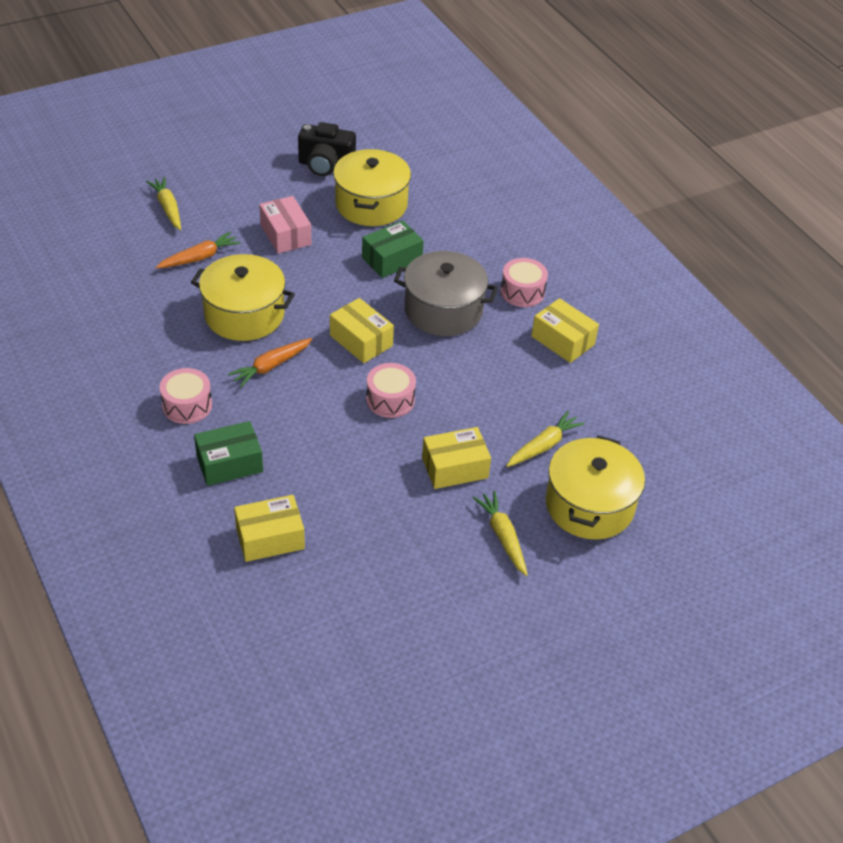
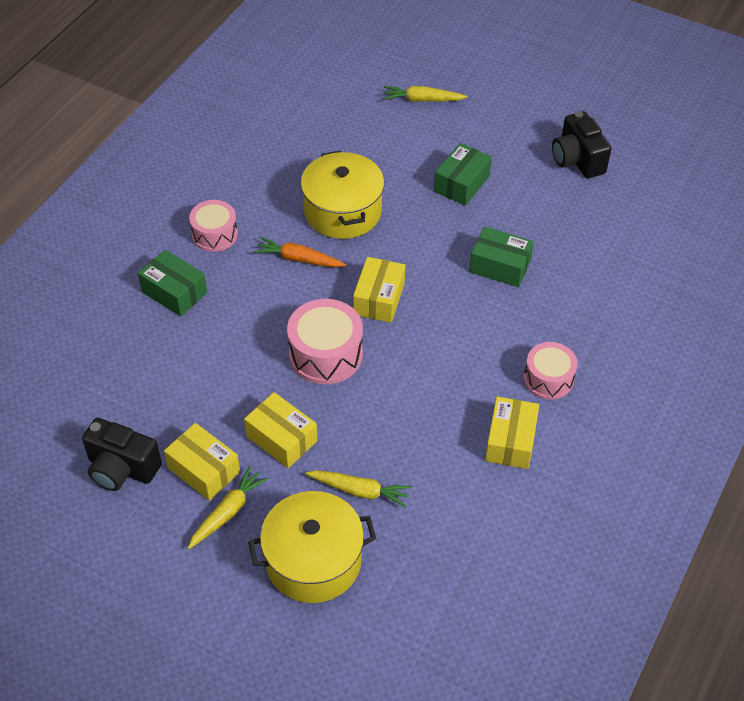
camera: 60 degrees right, 5 degrees up
(168, 208) = (422, 100): yellow carrot -> yellow carrot turned 120 degrees counterclockwise
(200, 257) = (383, 150): orange carrot -> none
(270, 538) = (116, 358): yellow box -> yellow box (204, 470)
(285, 235) = (461, 184): pink box -> green box
(371, 204) = (558, 215): yellow pot -> none
(390, 399) = (325, 354): pink drum -> pink drum, size x1.50
(401, 589) = (122, 469): none -> black camera
(443, 310) = (468, 334): grey pot -> none

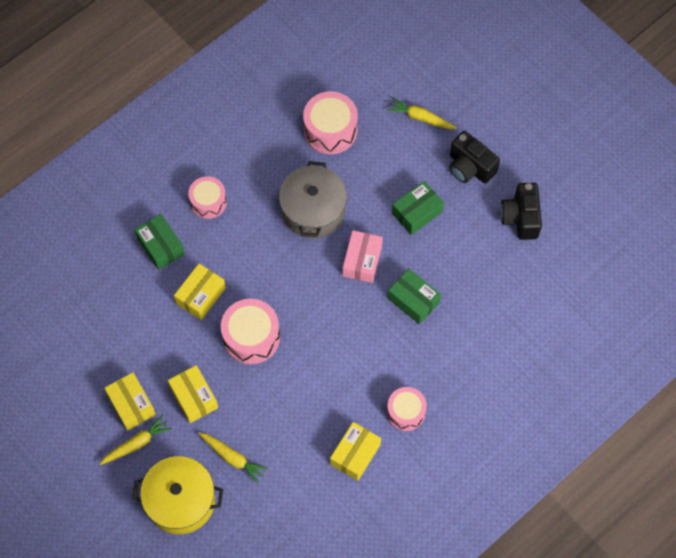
camera: 20 degrees right, 15 degrees up
(122, 469) = (76, 385): black camera -> black camera (470, 167)
(298, 259) = (263, 245): orange carrot -> none
(327, 134) = (330, 130): none -> pink drum
(343, 211) = (313, 210): yellow pot -> grey pot
(379, 299) = (309, 301): yellow box -> yellow box (201, 296)
(422, 244) = (362, 261): none -> pink box

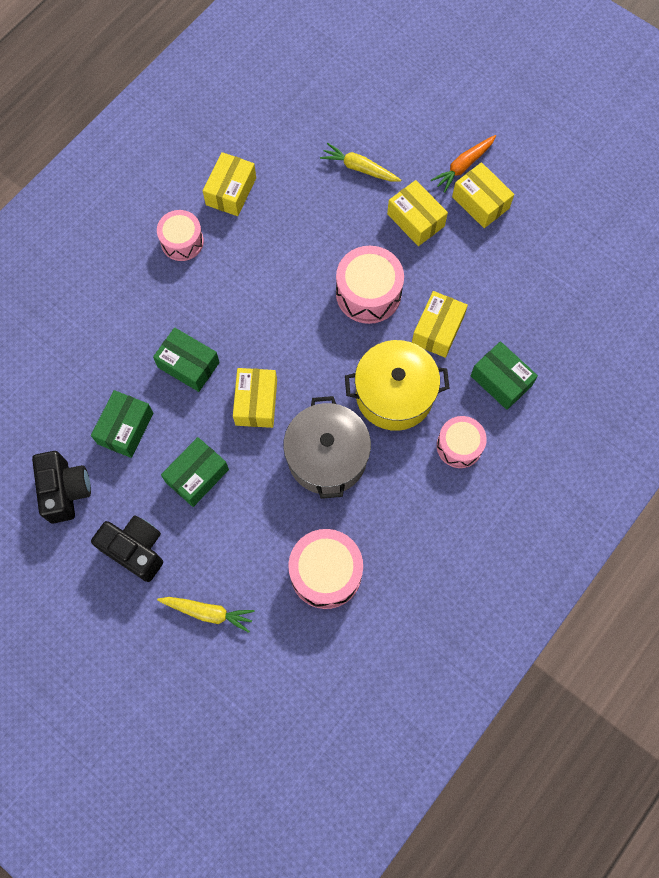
camera: 170 degrees right, 5 degrees up
(137, 443) = (463, 166): yellow carrot -> orange carrot
(181, 501) = (402, 121): yellow pot -> yellow pot (394, 394)
(362, 261) = (256, 402): pink box -> yellow box
(470, 258) = (125, 428): none -> green box

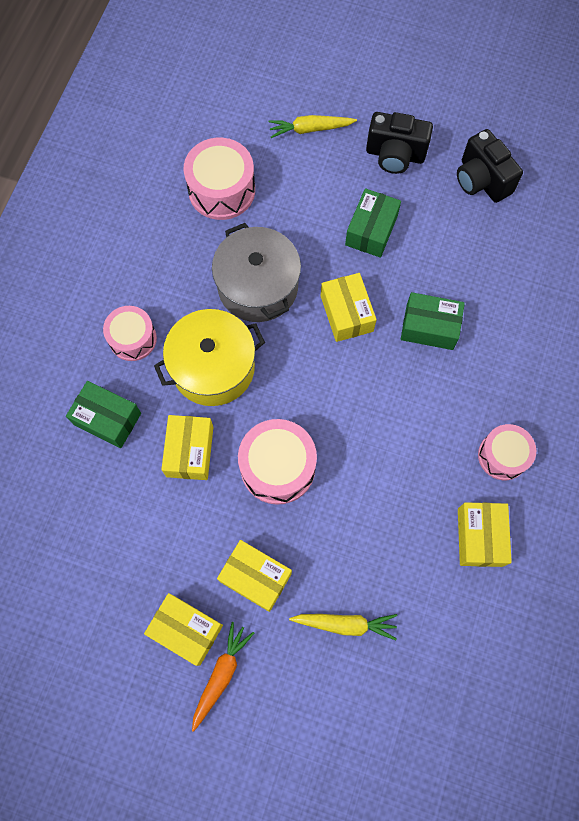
camera: 160 degrees right, 0 degrees up
(125, 428) = (458, 249): green box -> none

